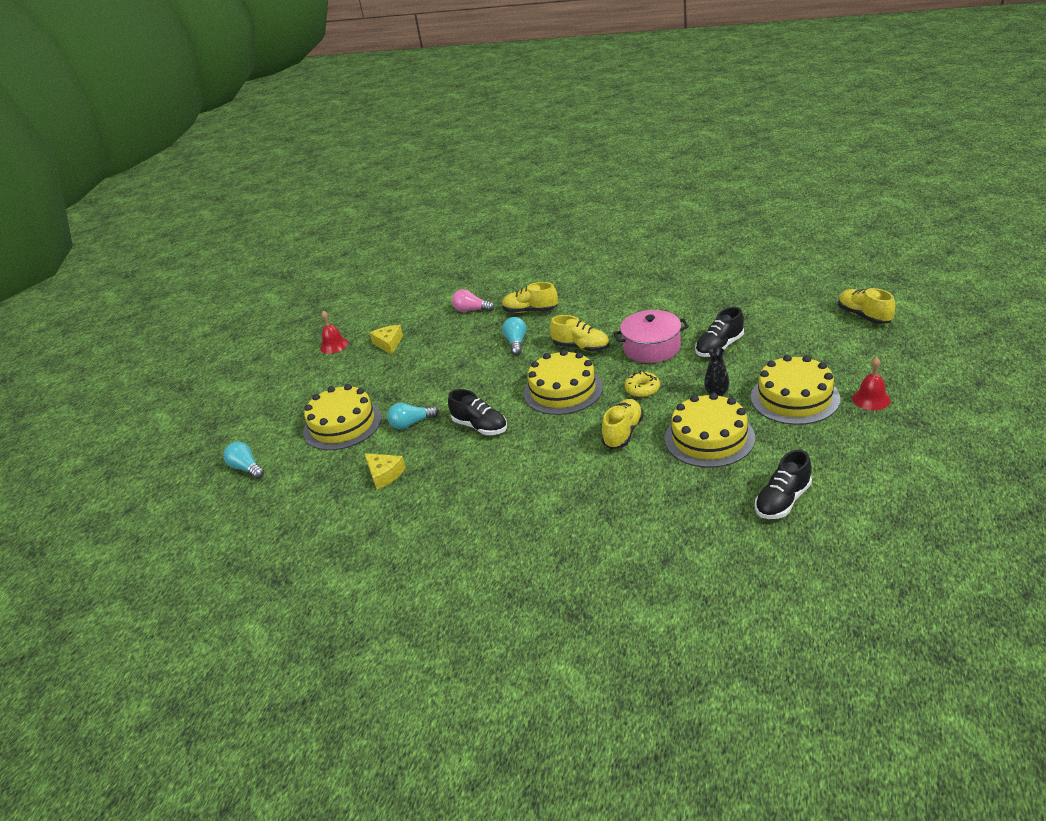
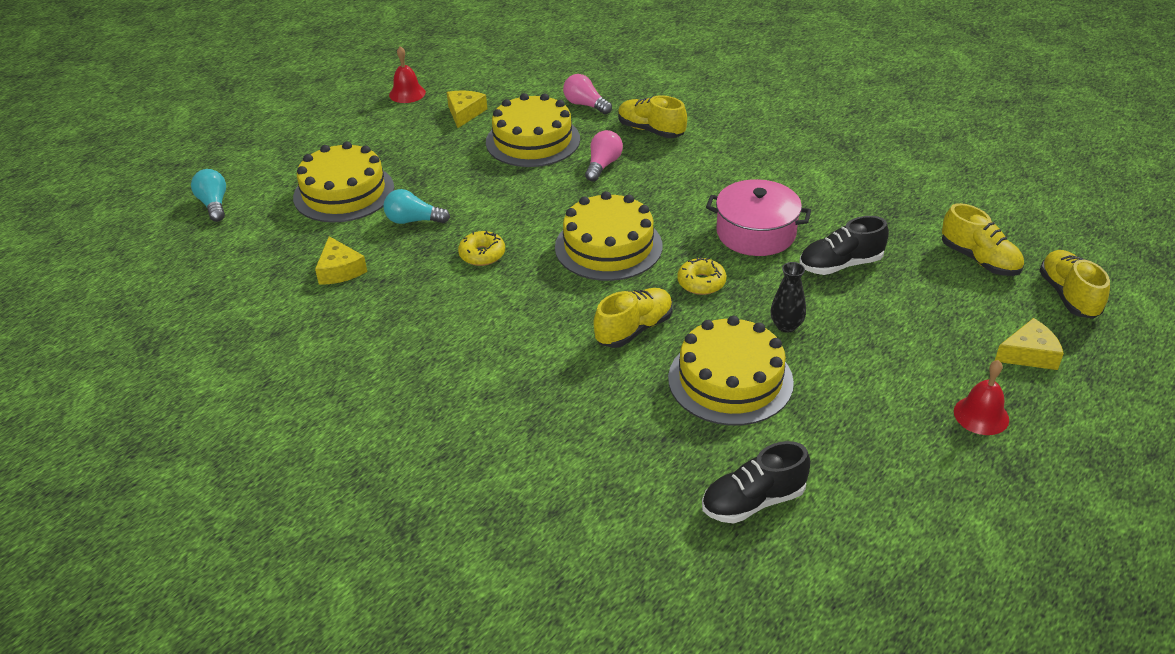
camera: 20 degrees right, 5 degrees up
(480, 426) = (482, 254): black shoe -> yellow donut
(516, 343) = (603, 165): turquoise light bulb -> pink light bulb
(581, 347) = (673, 200): yellow shoe -> yellow shoe (979, 260)
(794, 398) = (881, 371): yellow cake -> yellow cake (533, 140)
(869, 355) = (1029, 354): none -> yellow cheese

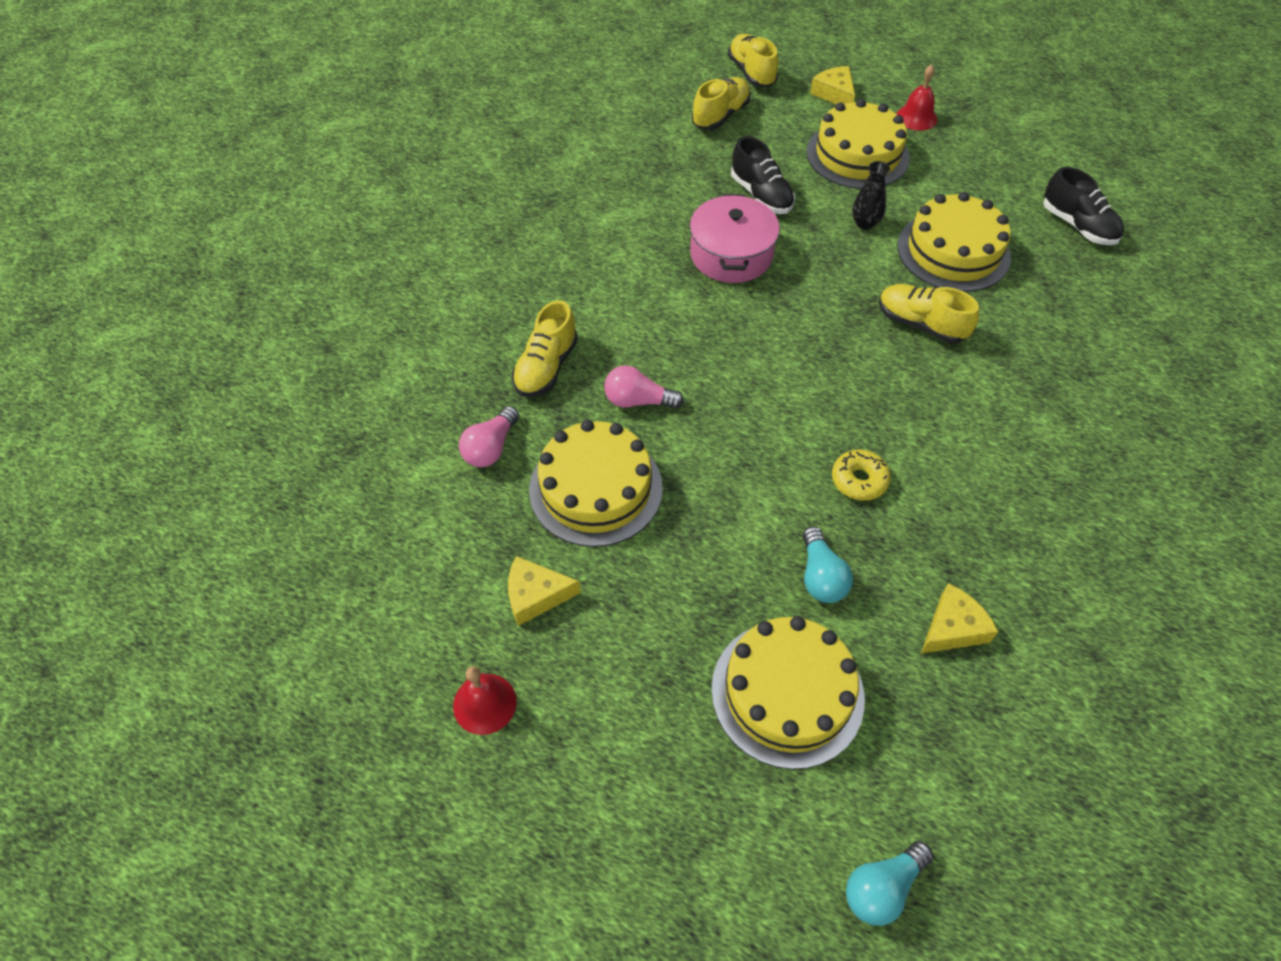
camera: 105 degrees left, 15 degrees up
(608, 246) = (798, 366): yellow cake -> yellow cake (857, 155)
(701, 283) = (828, 285): yellow donut -> none
(1068, 295) = (751, 73): yellow shoe -> yellow shoe turned 90 degrees clockwise

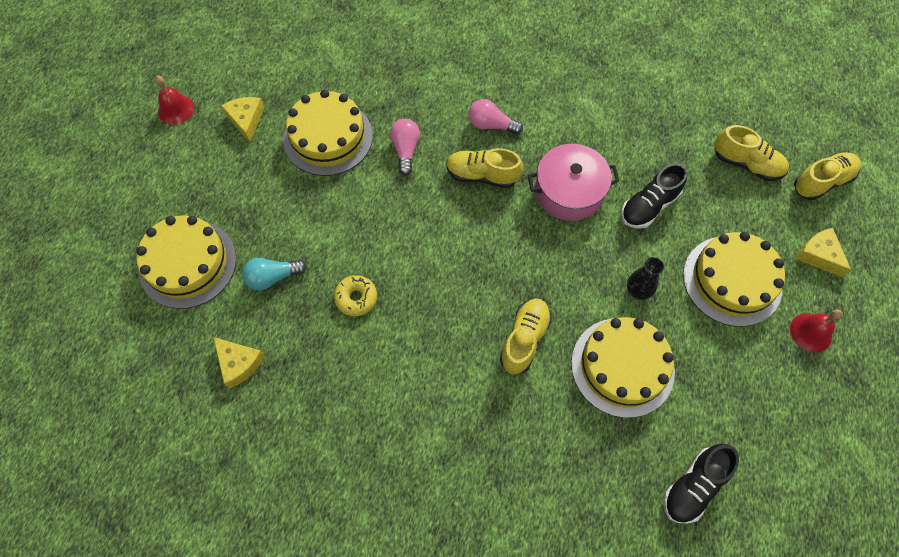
camera: 80 degrees right, 10 degrees up
(491, 448) = (352, 75): pink light bulb -> pink light bulb (491, 125)
(546, 367) = (425, 91): yellow shoe -> yellow shoe (482, 175)
(834, 94) = (818, 255): yellow cheese -> yellow cheese turned 90 degrees counterclockwise
(882, 887) = (68, 323): turquoise light bulb -> none

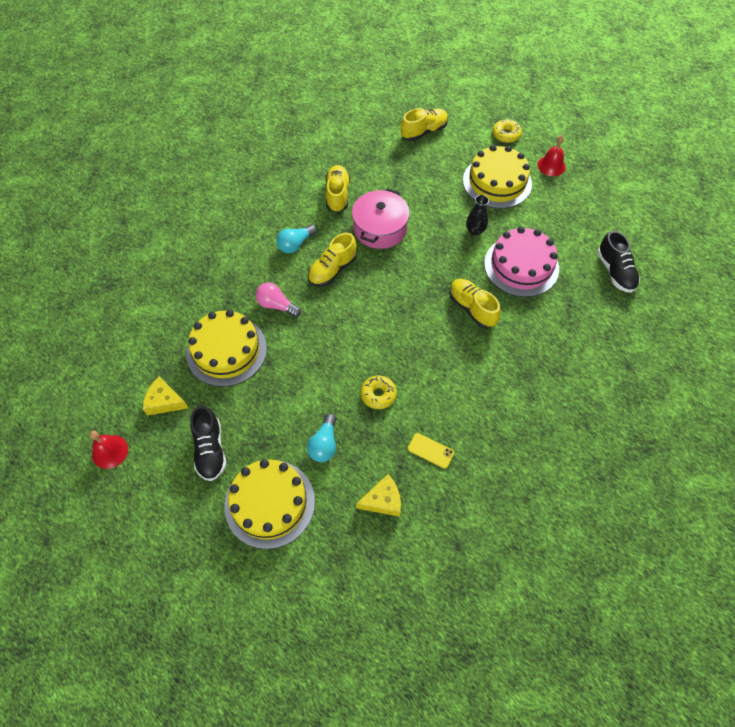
camera: 60 degrees left, 5 degrees down
(318, 382) = (430, 450): none -> yellow phone
(491, 125) = (295, 244): pink light bulb -> turquoise light bulb
(622, 366) = (521, 266): yellow cake -> pink cake
(649, 206) = (420, 193): black shoe -> black shoe (210, 450)
(818, 255) = (506, 135): yellow cheese -> yellow donut
(822, 182) = (460, 106): yellow shoe -> yellow shoe (337, 195)

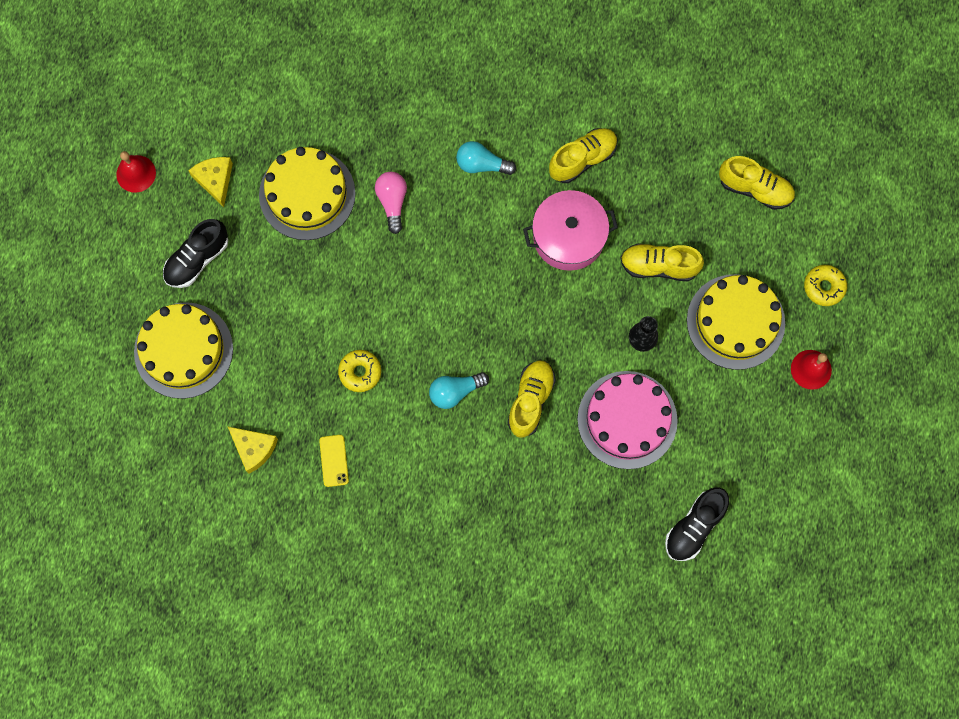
camera: 55 degrees right, 15 degrees up
(324, 444) = (273, 357): turquoise light bulb -> turquoise light bulb (455, 392)
(332, 270) = (476, 226): yellow shoe -> yellow shoe (658, 266)

